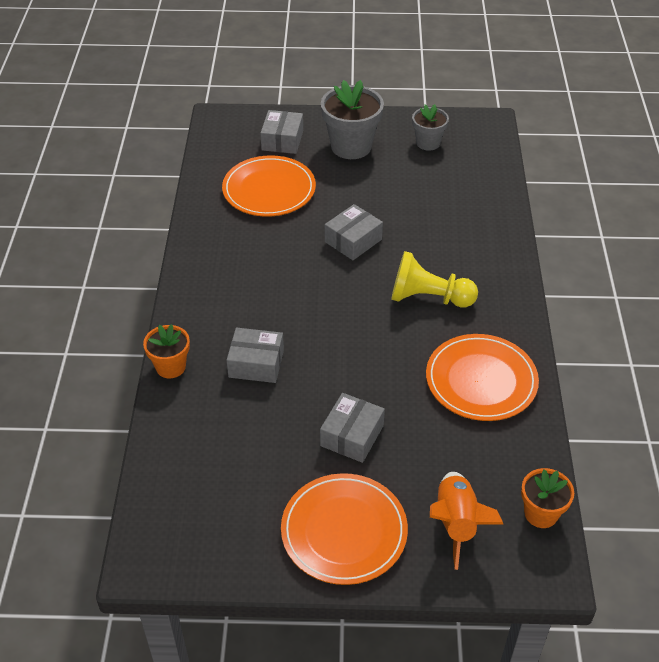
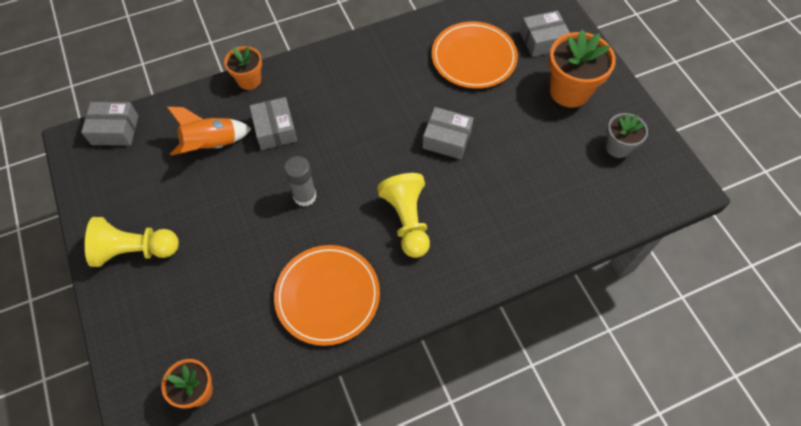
camera: 65 degrees right, 15 degrees up
(344, 531) = (135, 250): orange plate -> yellow pawn
(351, 146) = (569, 91): grey flower pot -> orange flower pot
(352, 435) = (228, 221): grey box -> grey box (115, 130)
(357, 364) = (305, 196): none -> grey glue stick
(456, 523) = (166, 327): orange rocket -> orange rocket (212, 145)

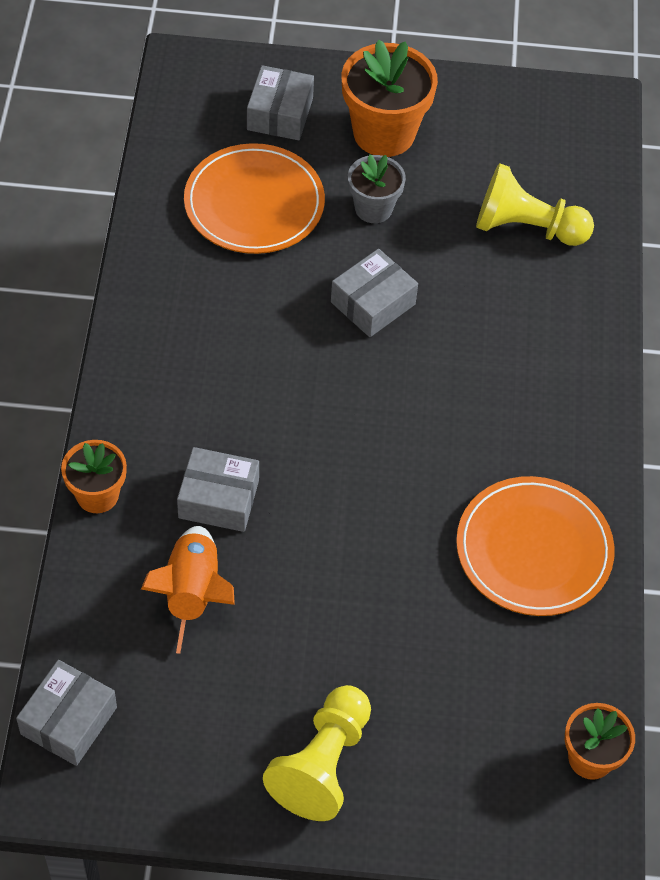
camera: 65 degrees left, 5 degrees down
(305, 196) = (361, 510): grey glue stick -> none
(407, 221) = (474, 409): yellow pawn -> yellow pawn (526, 228)
(617, 147) = (501, 135): grey flower pot -> grey flower pot (373, 208)

